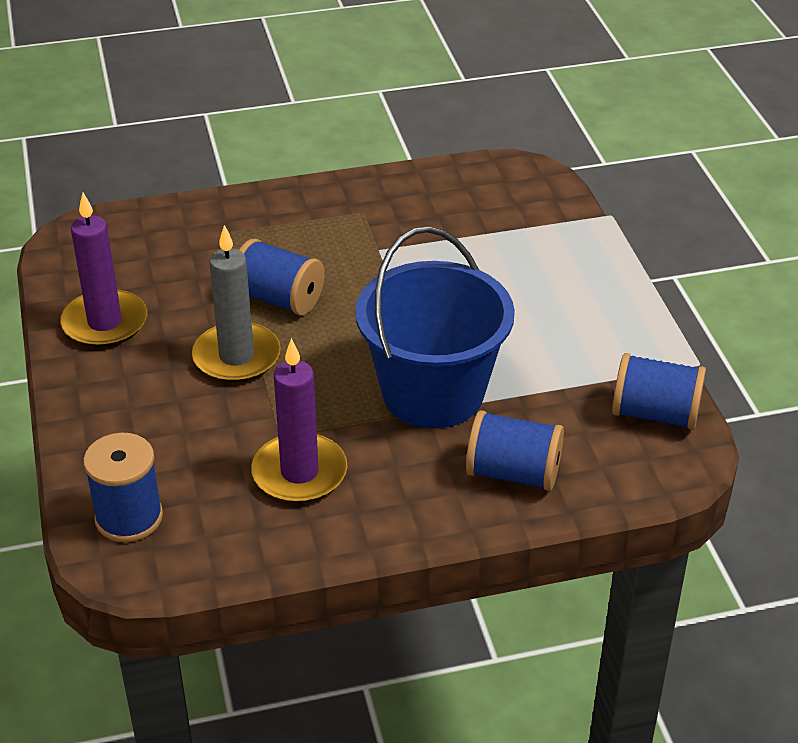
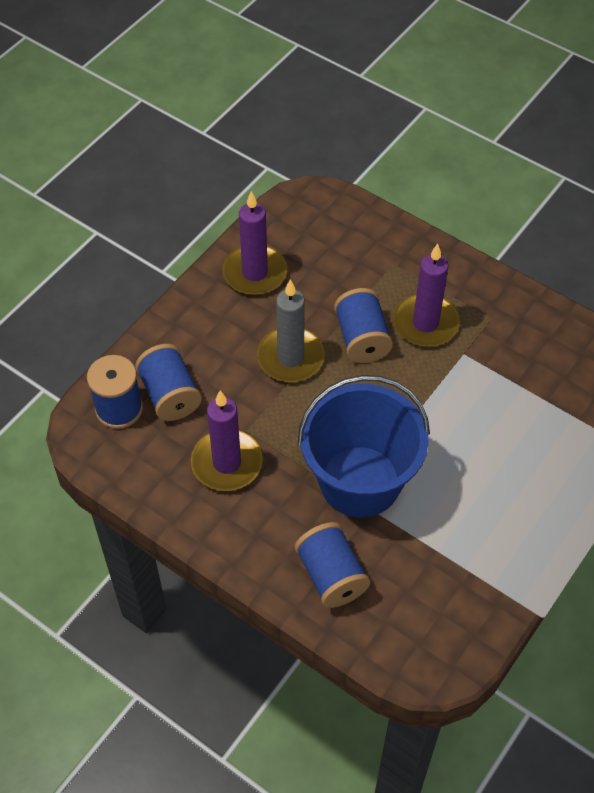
camera: 50 degrees right, 15 degrees up
(316, 251) = (425, 323): none -> purple candle
(655, 414) = (464, 621): blue spool -> blue spool (170, 395)

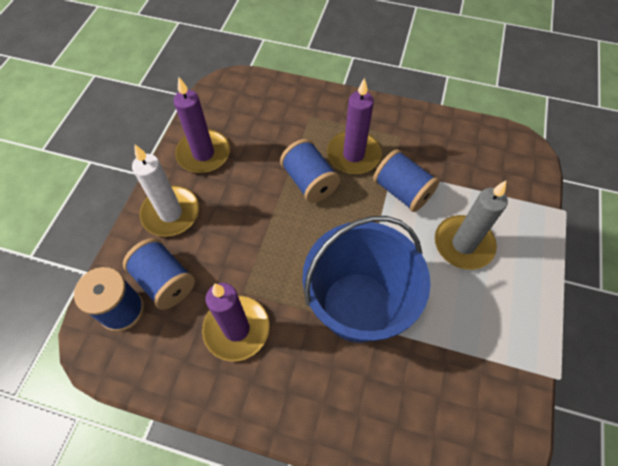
camera: 20 degrees left, 5 degrees up
(198, 328) = (171, 213): none -> white candle
(290, 358) = (258, 215): grey candle -> grey candle (463, 244)
(331, 576) = (369, 408): blue spool -> blue spool (402, 191)

